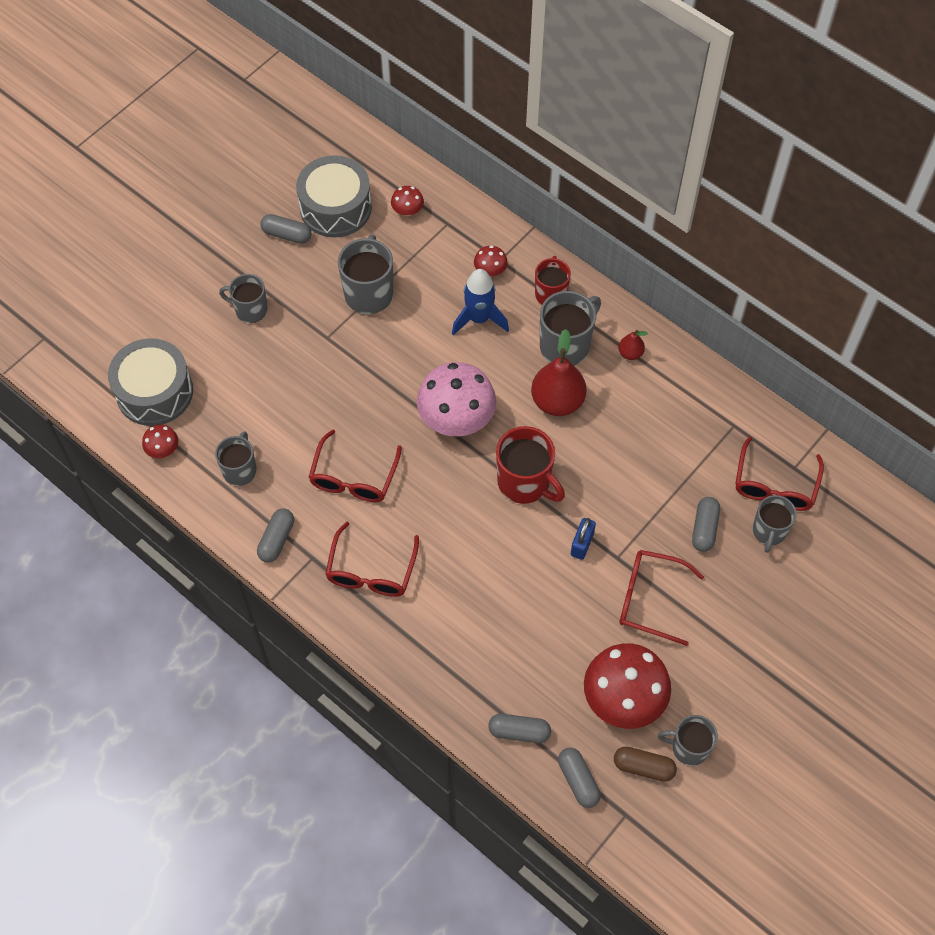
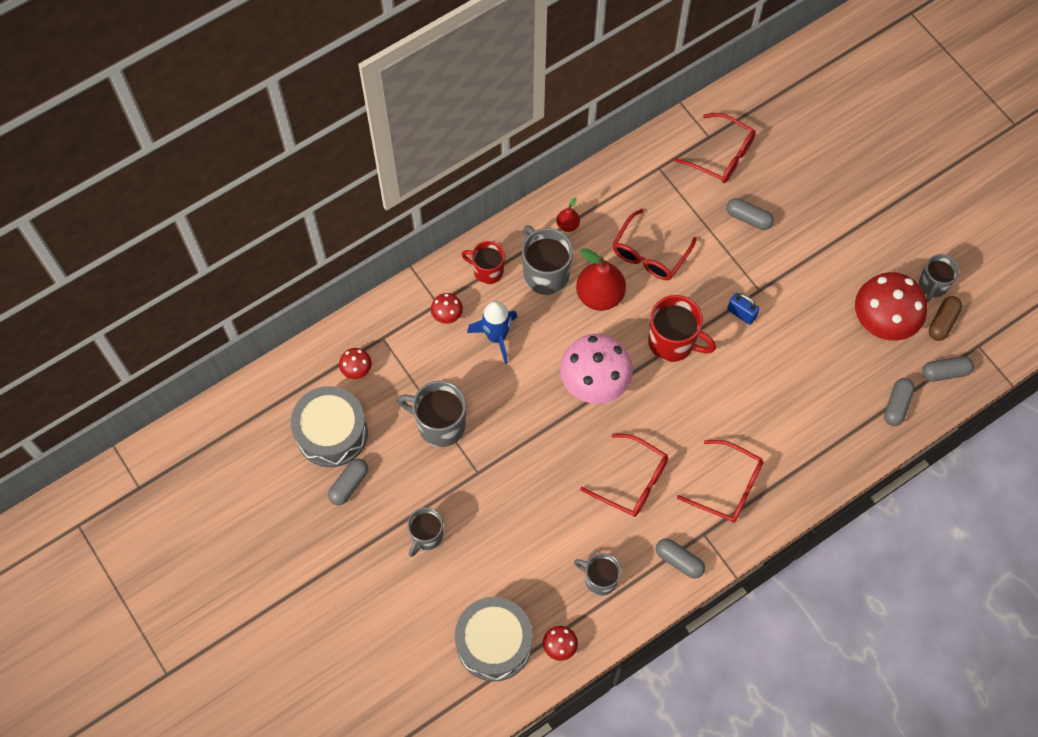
camera: 75 degrees left, 5 degrees up
(525, 483) = (673, 342): red mug -> red mug turned 60 degrees clockwise
(649, 599) = (802, 277): red glasses -> red glasses (649, 254)
(769, 531) = (762, 173): grey mug -> none

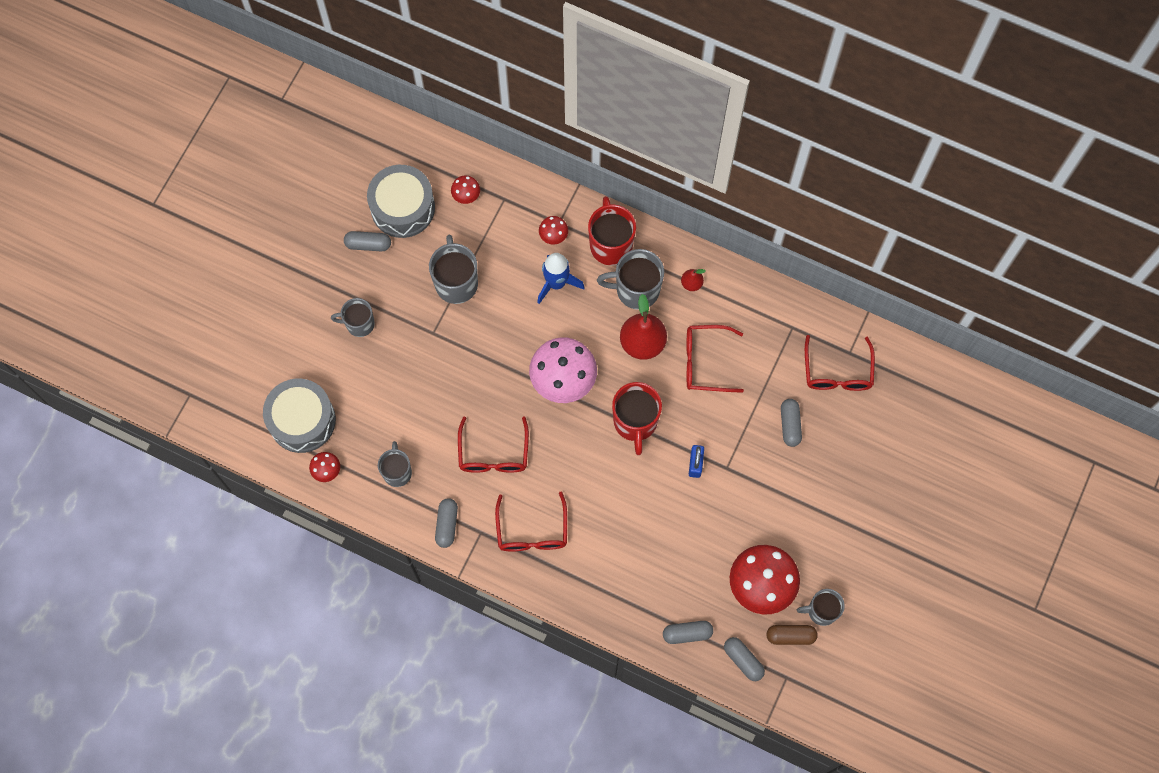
camera: 60 degrees right, 5 degrees up
(487, 271) = (610, 244): red mug -> red mug, size x1.53
(545, 273) = (636, 290): grey mug -> grey mug turned 120 degrees counterclockwise

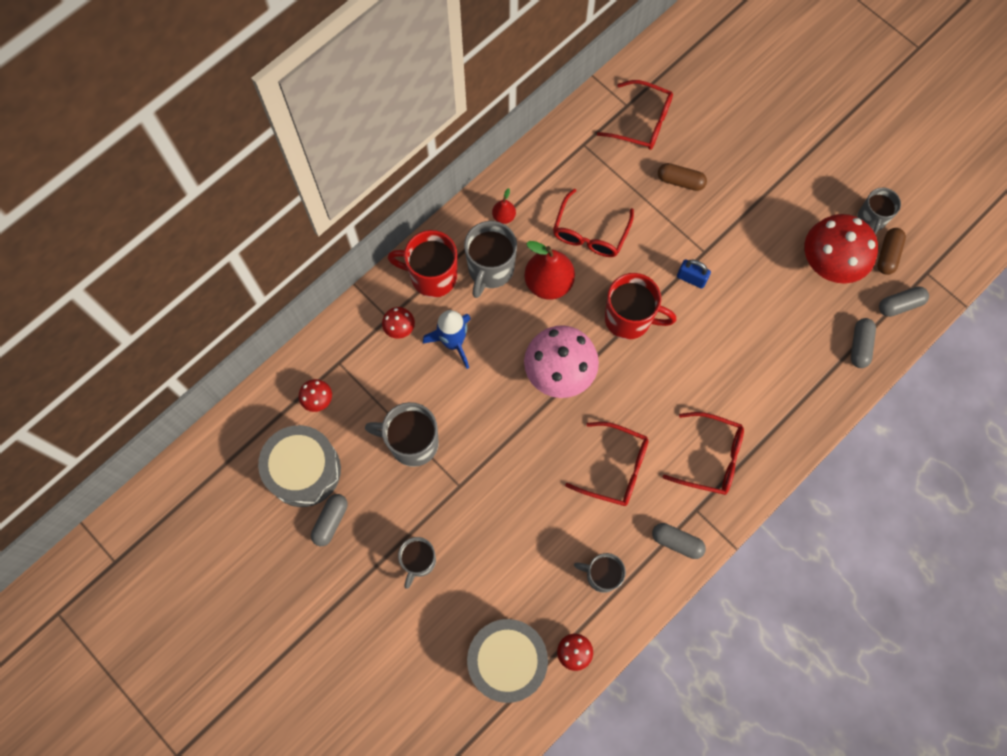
camera: 70 degrees left, 0 degrees up
(790, 425) = (680, 181): grey capsule -> brown capsule

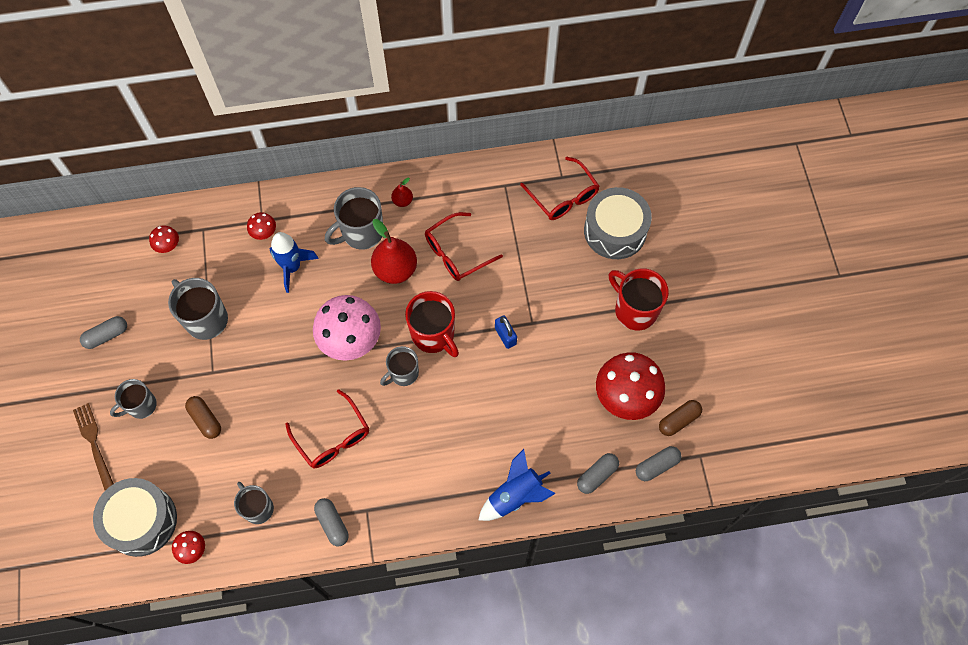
camera: 35 degrees right, 5 degrees down
(304, 470) = (118, 288): grey drum -> grey drum (615, 231)
(403, 625) = (94, 443): none -> brown fork
(432, 276) = (316, 211): red mug -> red mug (634, 310)
(680, 181) = (557, 258): brown capsule -> brown capsule (205, 420)
(711, 457) = (410, 479): red glasses -> none
(808, 409) = (515, 496): none -> blue rocket
(871, 220) = (687, 384): grey mug -> grey mug (403, 373)
(900, 305) = (656, 466): grey capsule -> grey capsule turned 45 degrees counterclockwise

